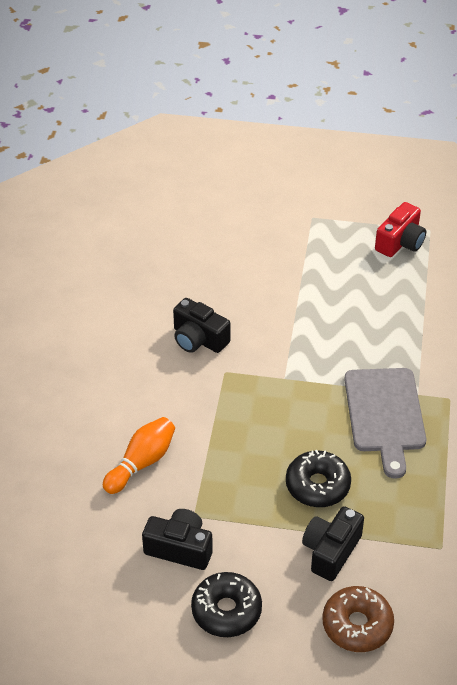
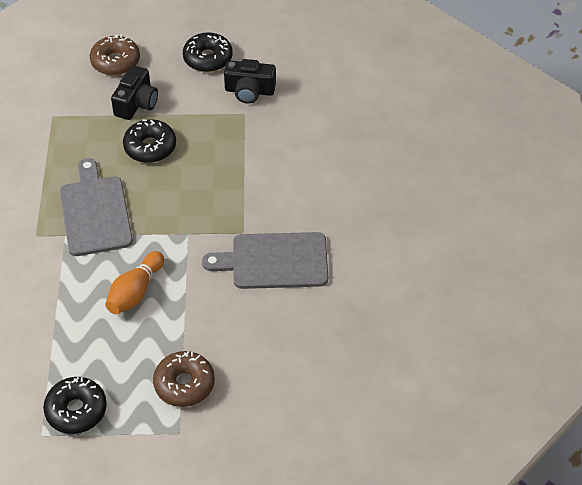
camera: 170 degrees right, 5 degrees up
(141, 463) = (295, 145): orange bowling pin -> orange bowling pin (135, 292)
(198, 339) = (274, 261): black camera -> grey cutting board
(303, 249) = (184, 384): none -> brown donut
(400, 242) = (76, 410): red camera -> black donut

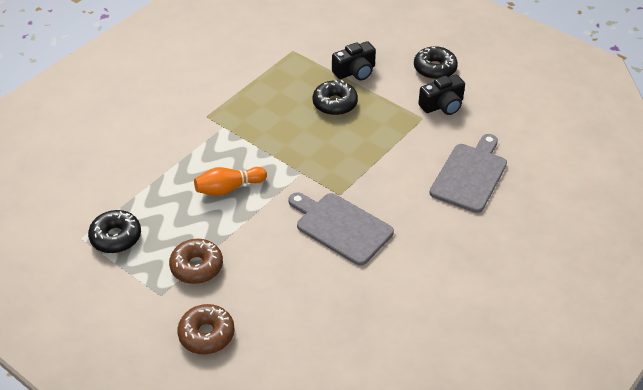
camera: 40 degrees right, 5 degrees down
(95, 212) = (256, 124): grey cutting board -> grey cutting board (470, 175)
(115, 62) = (369, 38): brown donut -> brown donut (206, 334)
(249, 91) = (442, 105): black camera -> black camera turned 75 degrees counterclockwise

